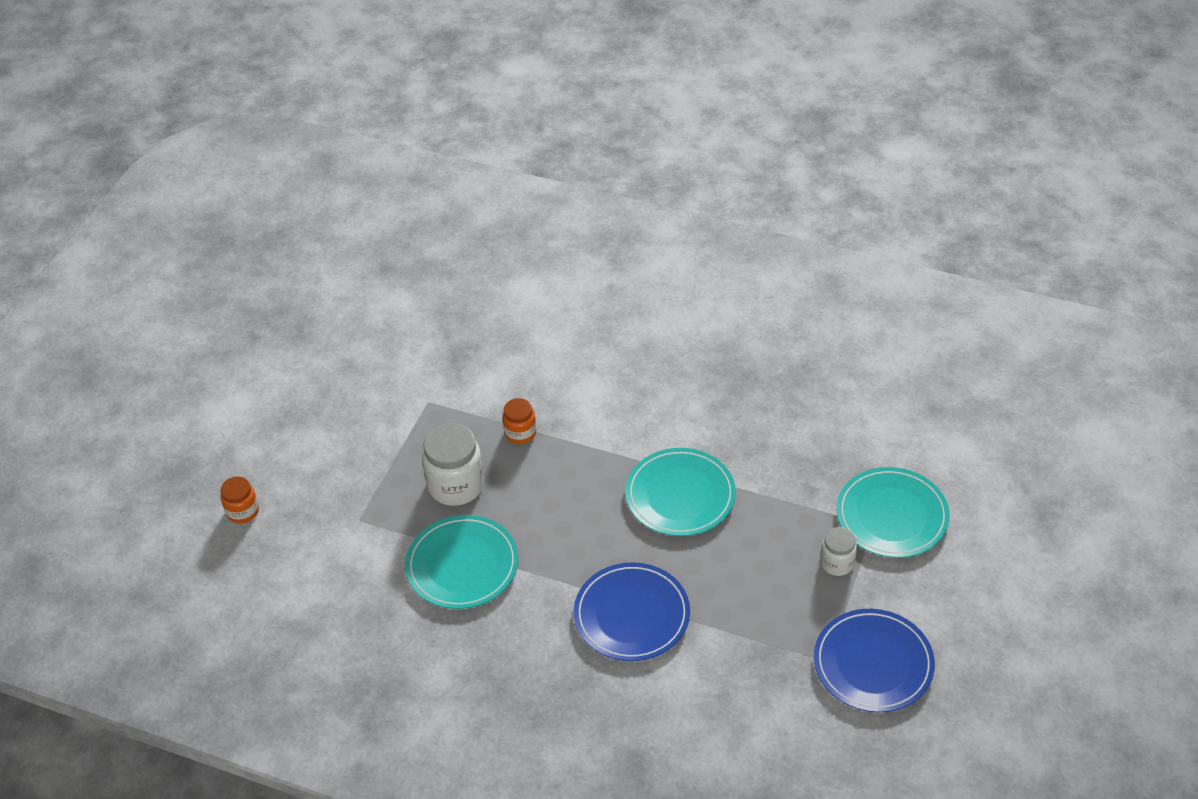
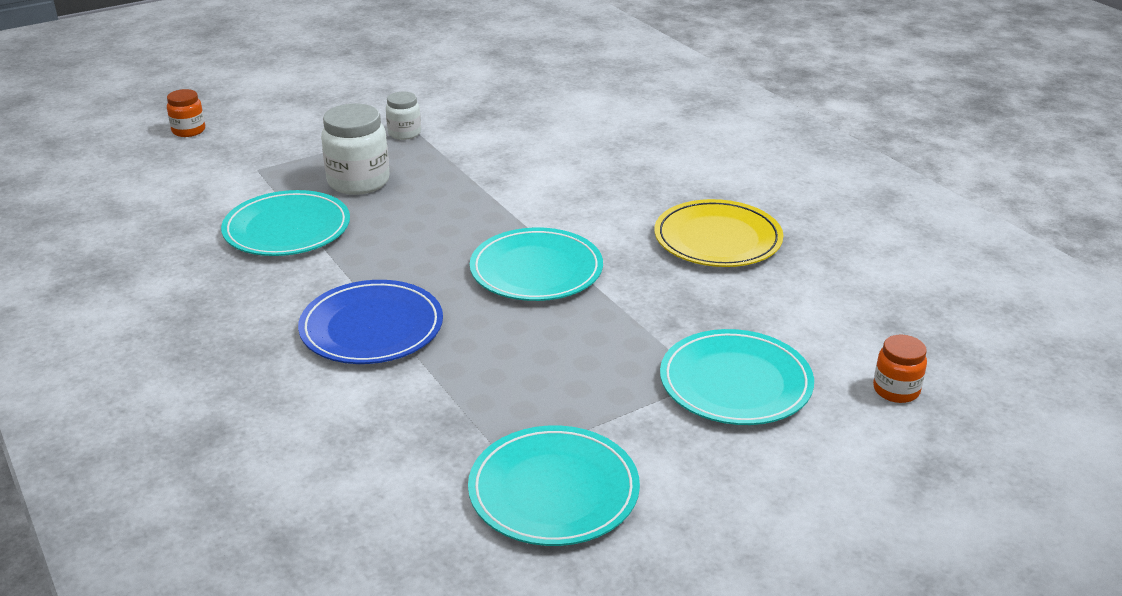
camera: 35 degrees right, 15 degrees down
(520, 433) = (457, 174): orange jar -> orange jar (896, 390)
(765, 393) = (717, 239): none -> yellow plate
(837, 563) = (625, 390): white jar -> white jar (404, 133)
(873, 663) = (553, 491): blue plate -> turquoise plate

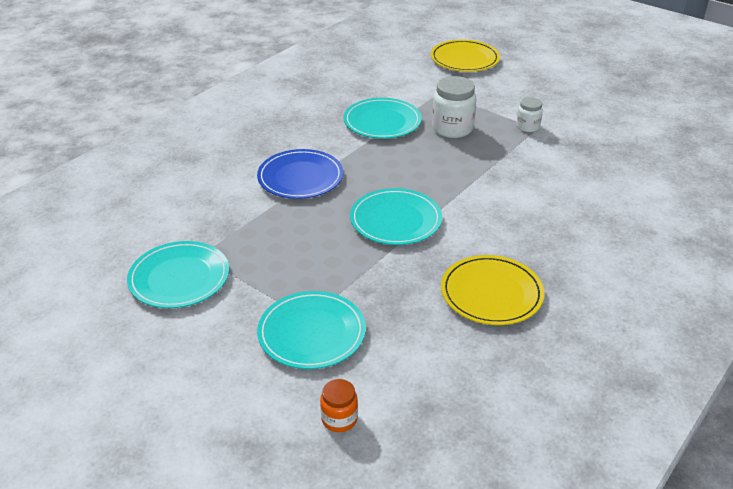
camera: 70 degrees right, 5 degrees up
(188, 131) = (464, 59): orange jar -> yellow plate

